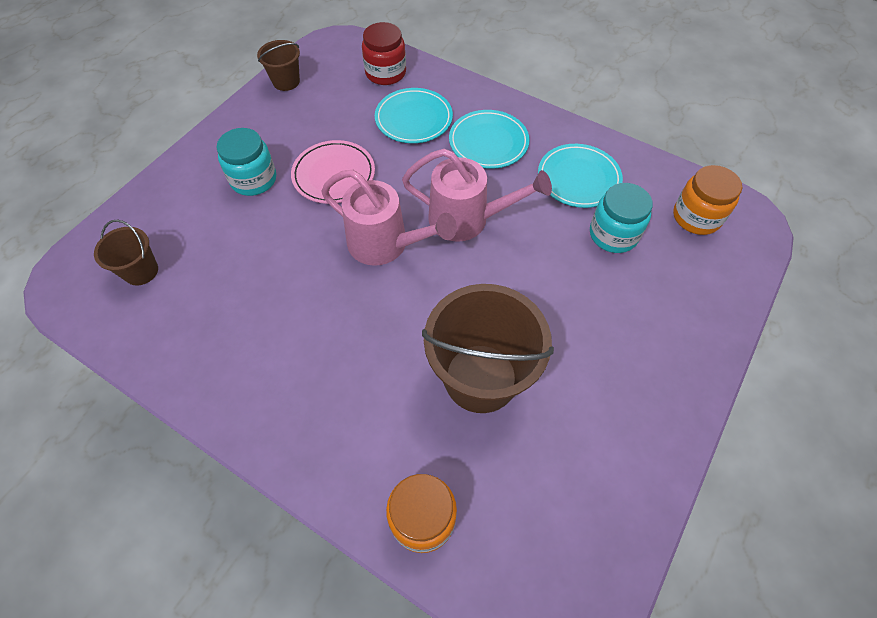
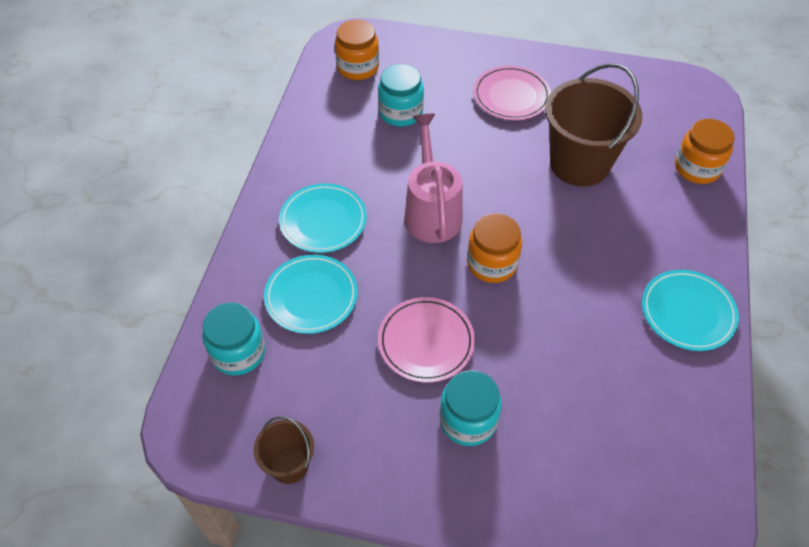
camera: 110 degrees left, 5 degrees down
(141, 271) = (639, 470): brown bucket -> none
(385, 73) = (238, 353): red jar -> turquoise jar
(386, 245) = (492, 263): pink watering can -> orange jar
(578, 179) = (345, 144): turquoise plate -> turquoise plate (687, 312)
(614, 351) = (511, 96): none -> pink plate

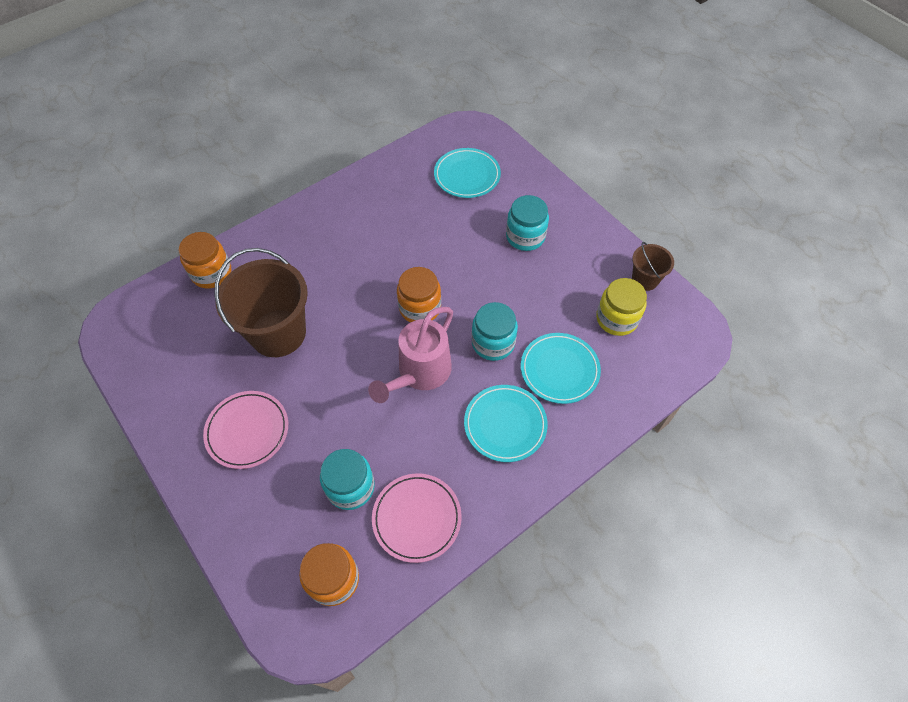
camera: 140 degrees left, 5 degrees up
(238, 353) = (636, 365): turquoise jar -> turquoise jar (493, 343)
(290, 390) = (616, 319): none -> yellow jar
(426, 342) = (509, 290): pink plate -> pink plate (417, 518)
(687, 312) = (344, 205): turquoise plate -> turquoise plate (467, 176)

